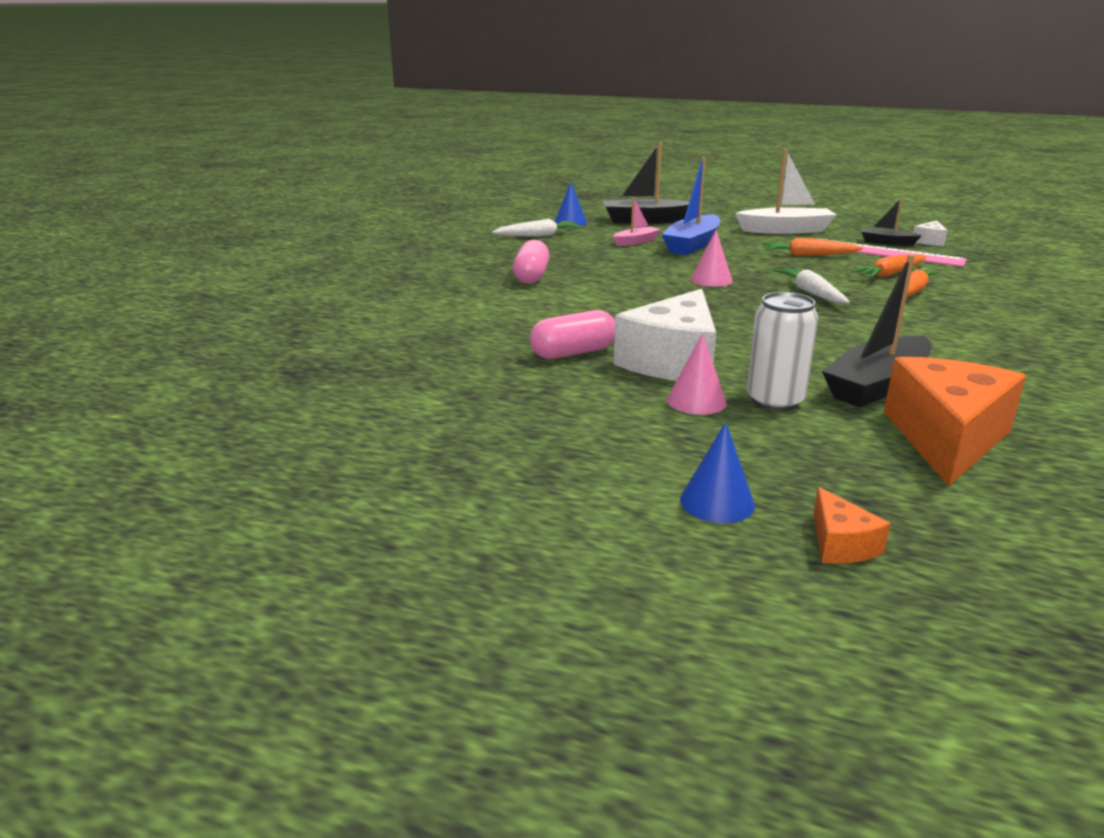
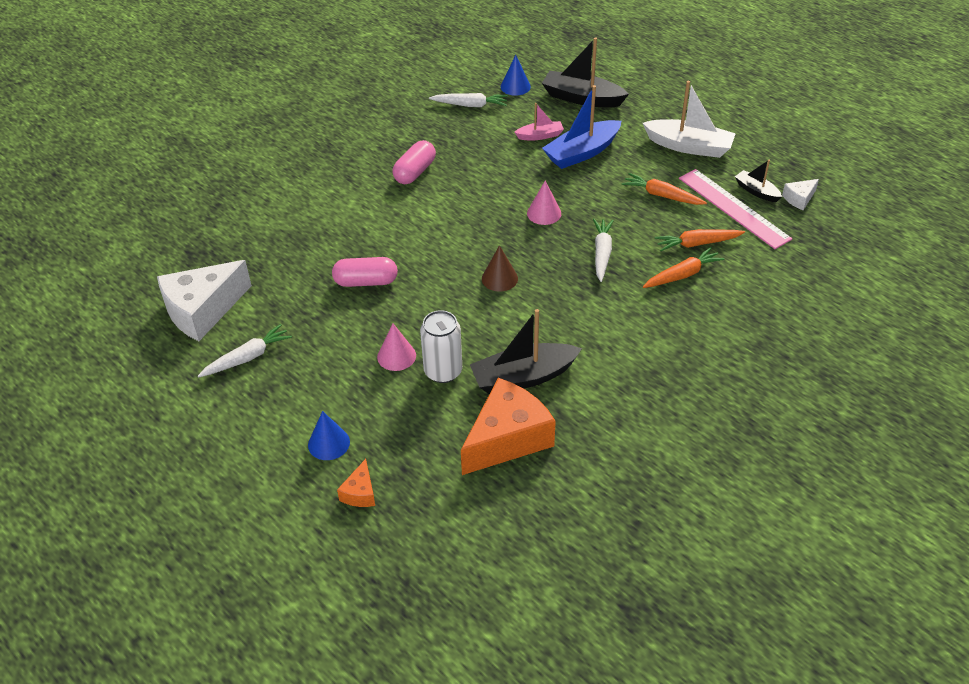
camera: 25 degrees right, 20 degrees up
(482, 445) = (247, 357): none -> white carrot
(673, 361) = (420, 310): white cheese -> white cheese (203, 310)
(731, 324) = (499, 278): none -> brown cone

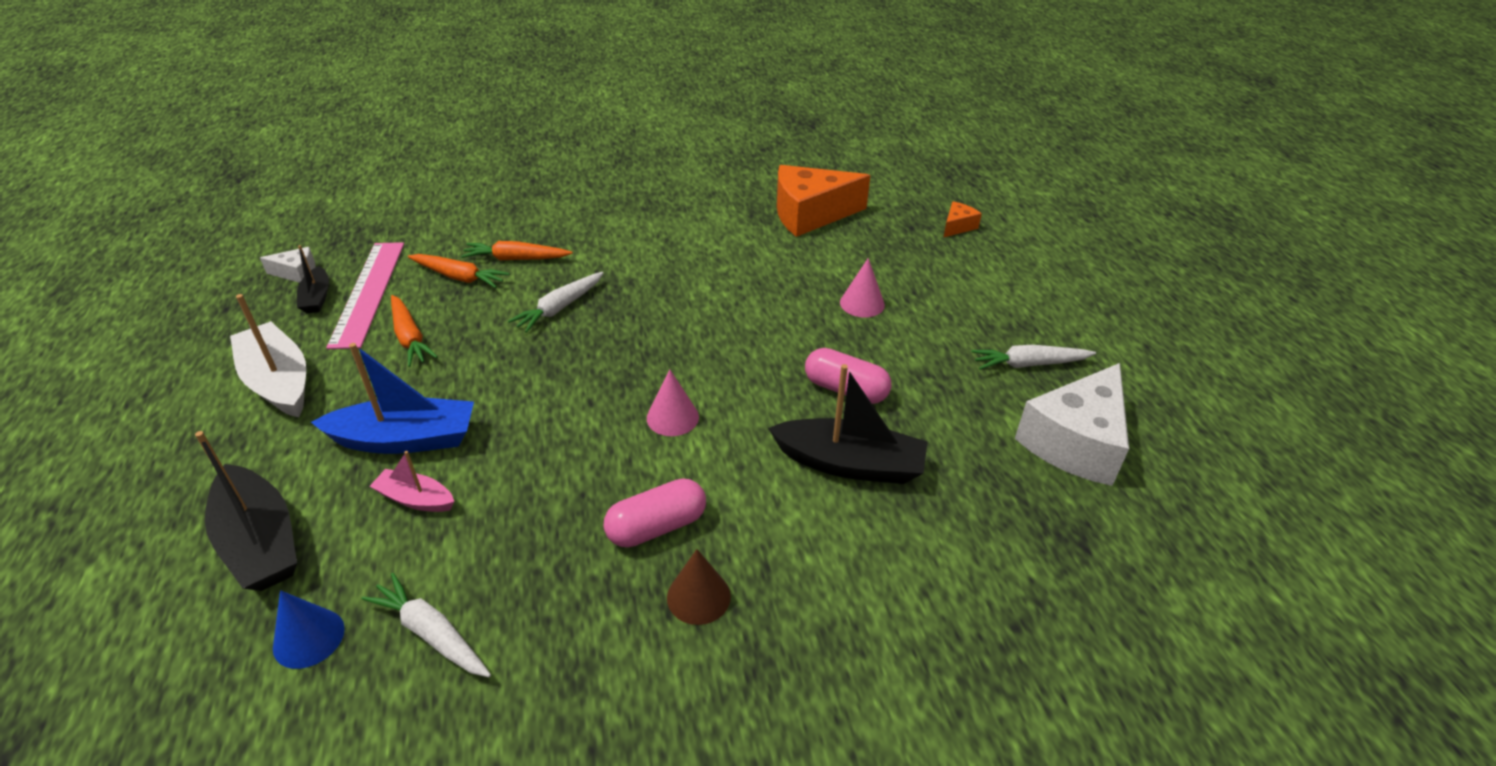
camera: 150 degrees left, 5 degrees down
(203, 310) = (1075, 442): white cheese -> white cheese turned 135 degrees clockwise
(329, 443) = (969, 264): blue cone -> none
(443, 371) = (825, 275): white can -> none
(499, 278) = (692, 329): brown cone -> brown cone (698, 596)
(523, 377) = (756, 244): black boat -> black boat (849, 464)
(544, 213) = (561, 378): pink cone -> pink cone (672, 417)

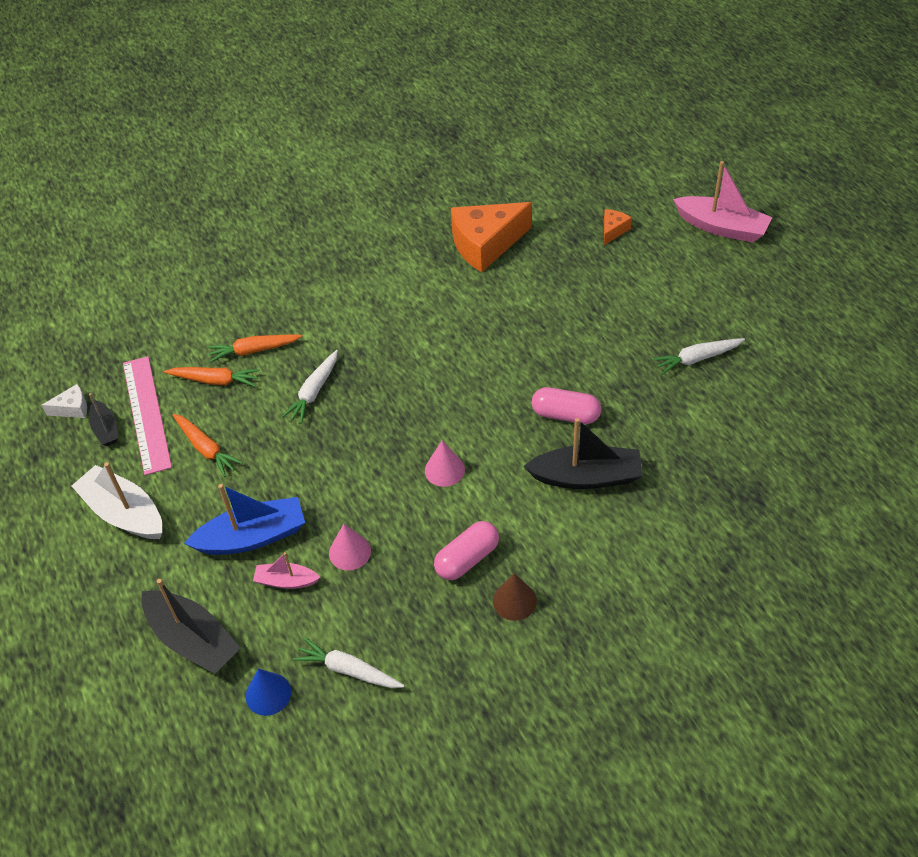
camera: 10 degrees left, 10 degrees up
(862, 303) = (555, 330): pink cone -> pink cone (350, 552)
(1075, 442) = (741, 420): white cheese -> none
(1086, 245) = (721, 227): none -> pink boat

